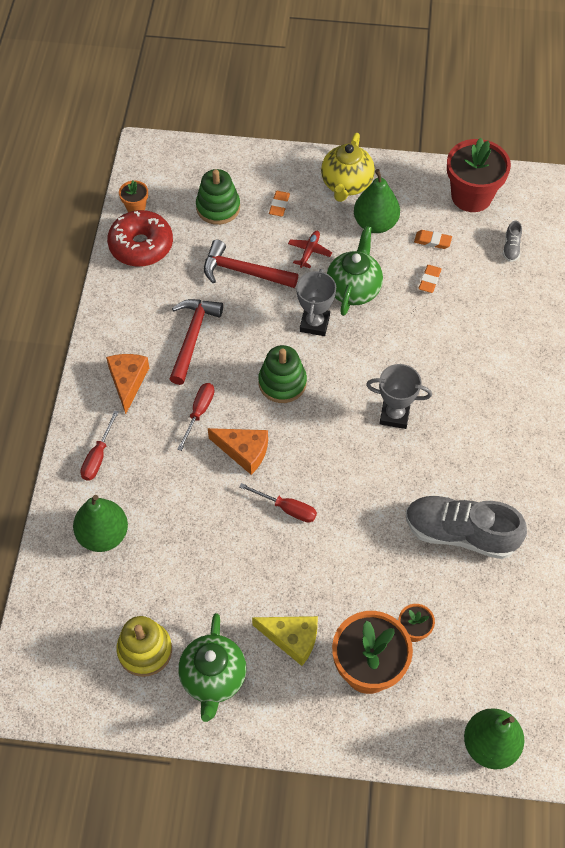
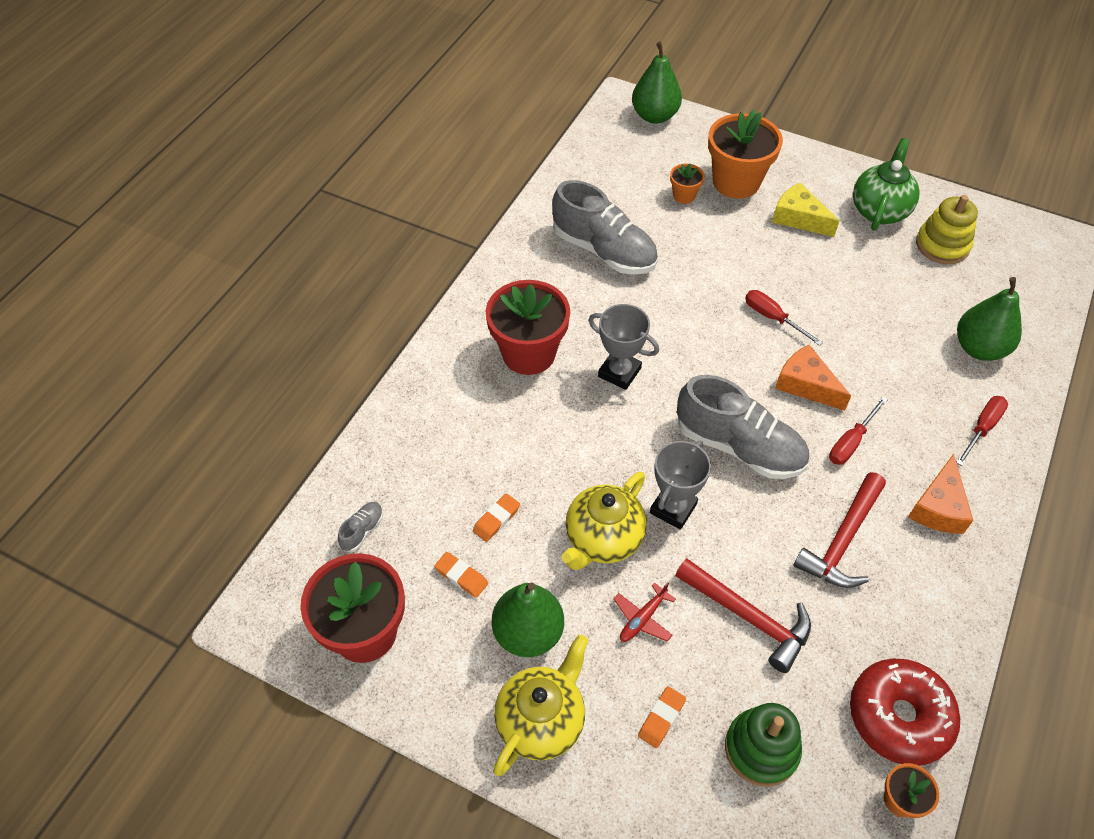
camera: 160 degrees left, 5 degrees down
(282, 383) = (739, 446): green stacking toy -> grey shoe
(353, 289) = (603, 539): green teapot -> yellow teapot
(473, 409) = (528, 353): none -> red flower pot

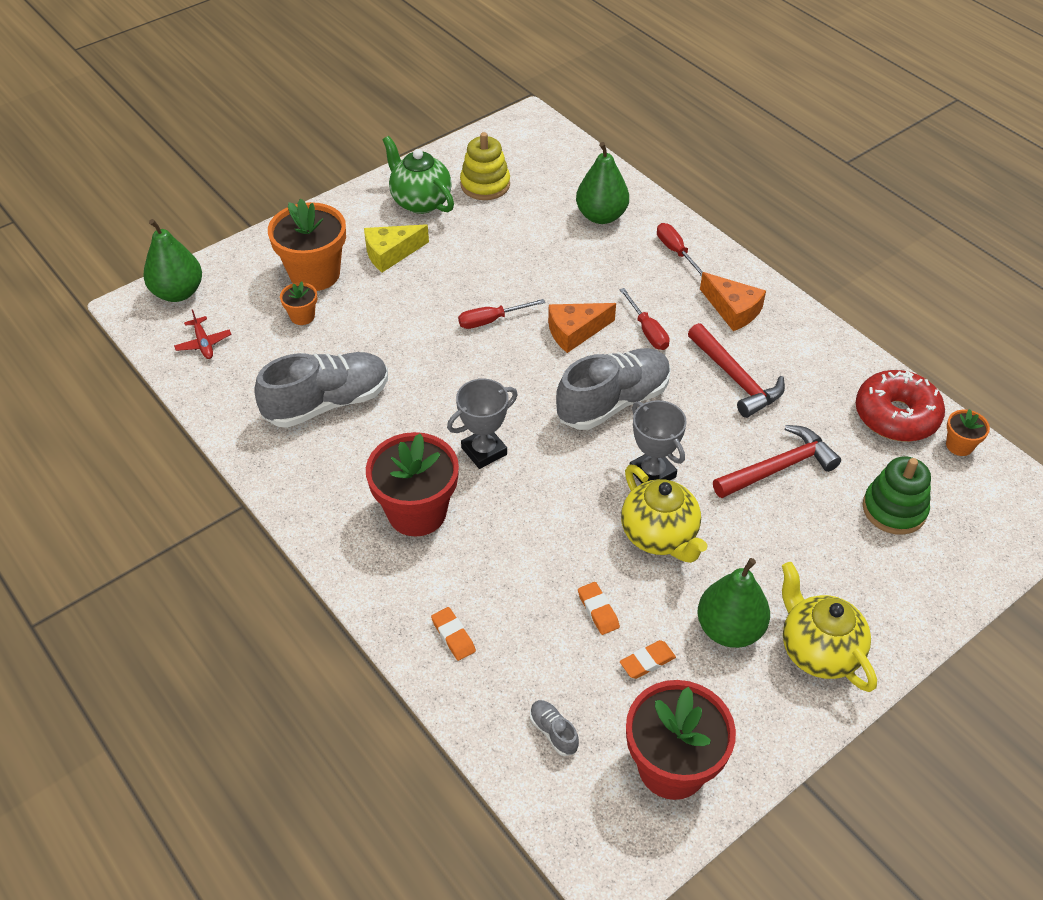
camera: 65 degrees left, 5 degrees down
(642, 618) = (750, 539): red plane -> red plane (203, 343)
(661, 718) = (846, 563): orange eraser -> orange eraser (453, 636)

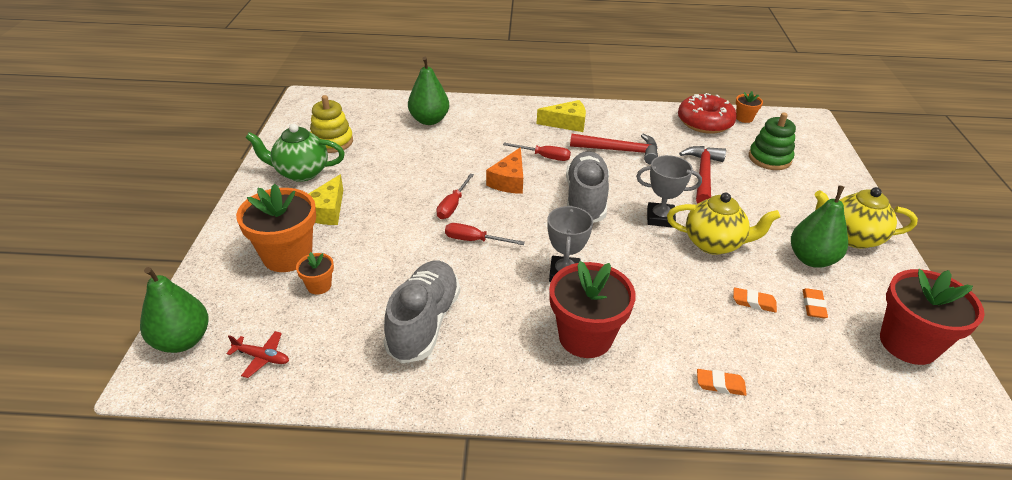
camera: 50 degrees left, 10 degrees down
(553, 732) = (845, 382): grey shoe -> none
(676, 251) = (496, 114): red screwdriver -> red screwdriver (474, 240)
(733, 310) = (567, 123): orange cheese -> yellow cheese

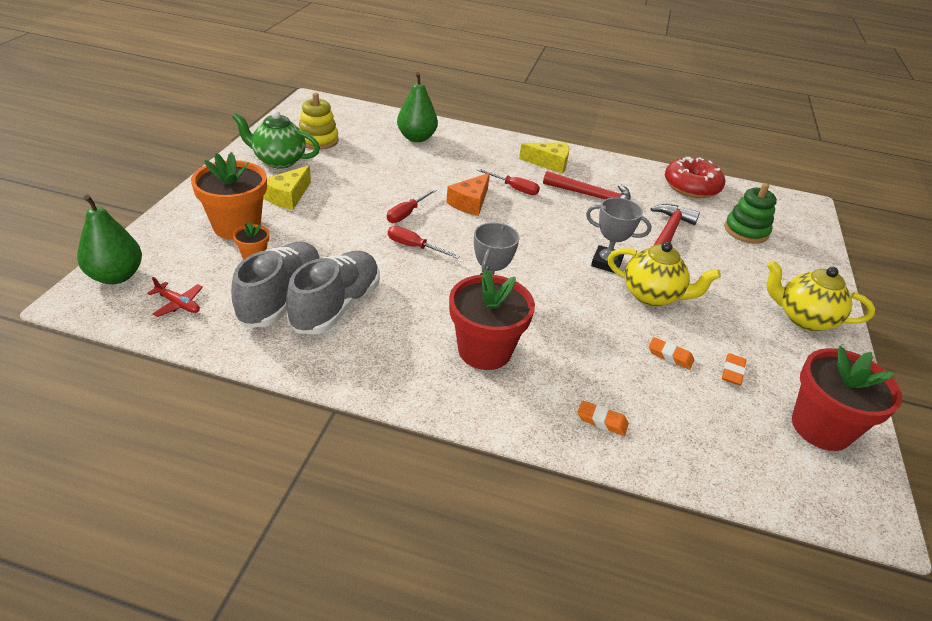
camera: 10 degrees right, 0 degrees up
(585, 200) = (538, 233): grey shoe -> grey shoe (281, 298)
(744, 118) = (735, 190): orange flower pot -> none
(811, 259) = (750, 329): green pear -> none

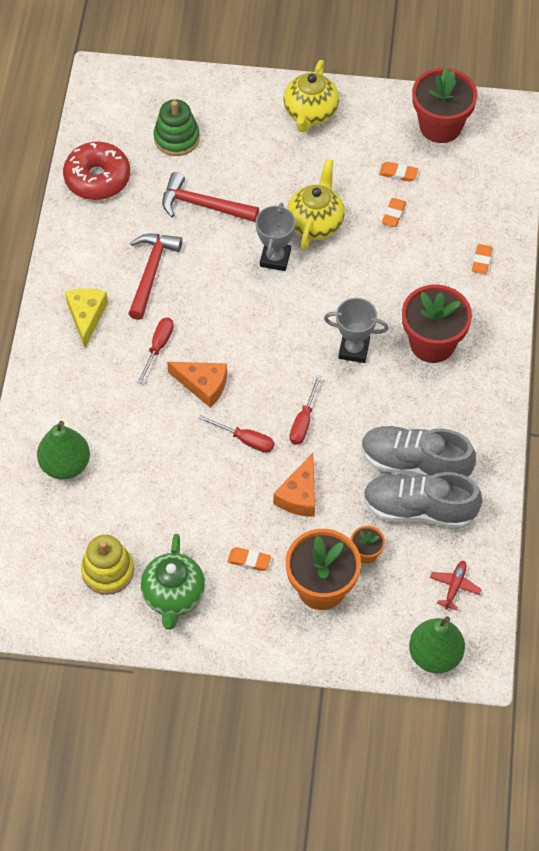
camera: 95 degrees left, 20 degrees up
(288, 196) = (249, 560): yellow cheese -> orange eraser
(337, 231) = (299, 495): none -> orange cheese

